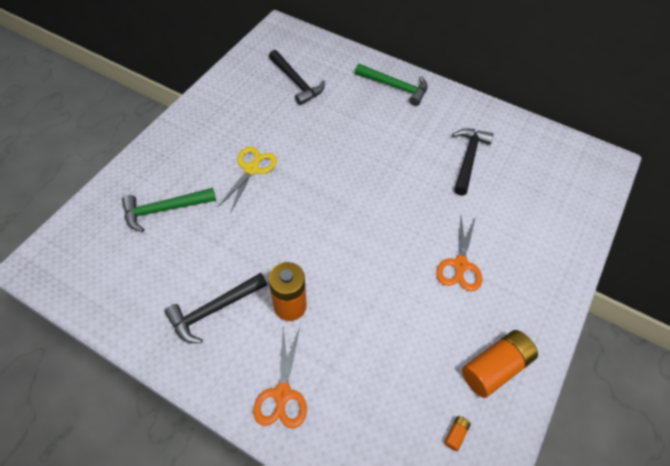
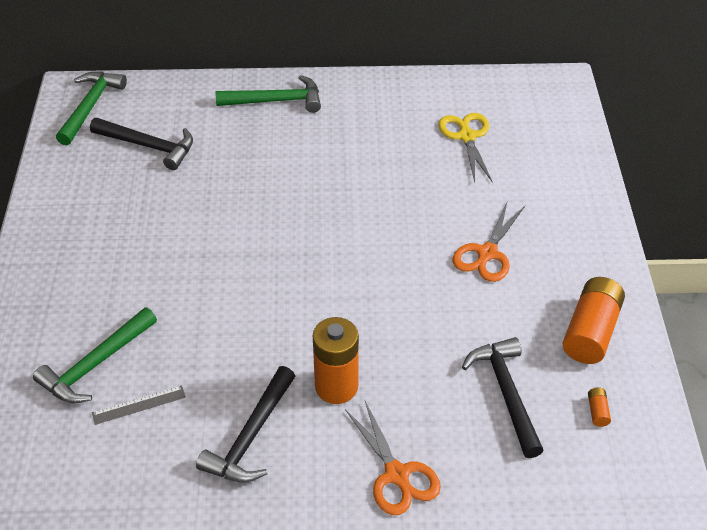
camera: 30 degrees left, 10 degrees down
(168, 249) = (139, 405): none -> grey ruler
(251, 169) = (172, 268): yellow scissors -> yellow scissors (467, 137)
(282, 42) = (90, 106): none -> green hammer
(460, 265) = (487, 253): orange scissors -> orange scissors turned 45 degrees clockwise
(468, 159) = (417, 143): black hammer -> black hammer (506, 393)

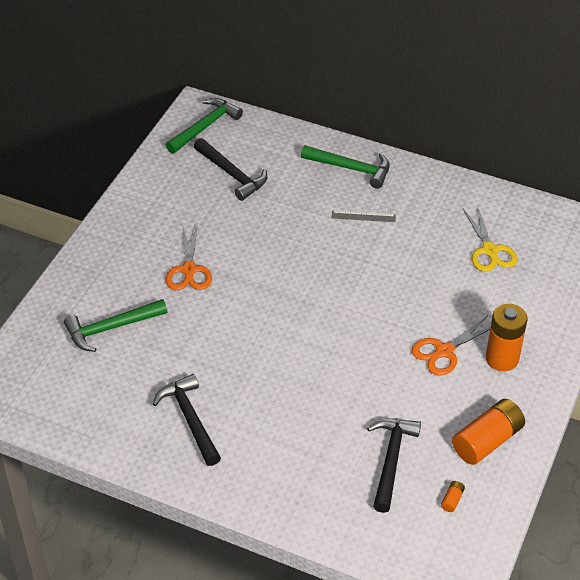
camera: 25 degrees right, 0 degrees up
(139, 405) = (126, 367): grey ruler -> grey ruler (363, 216)
(251, 437) = (190, 419): black hammer -> black hammer turned 105 degrees clockwise
(336, 386) = (269, 407): orange battery -> orange battery (502, 359)
(397, 474) = (276, 484): orange scissors -> orange scissors (189, 270)
(467, 137) = (489, 250): yellow scissors -> yellow scissors turned 150 degrees clockwise

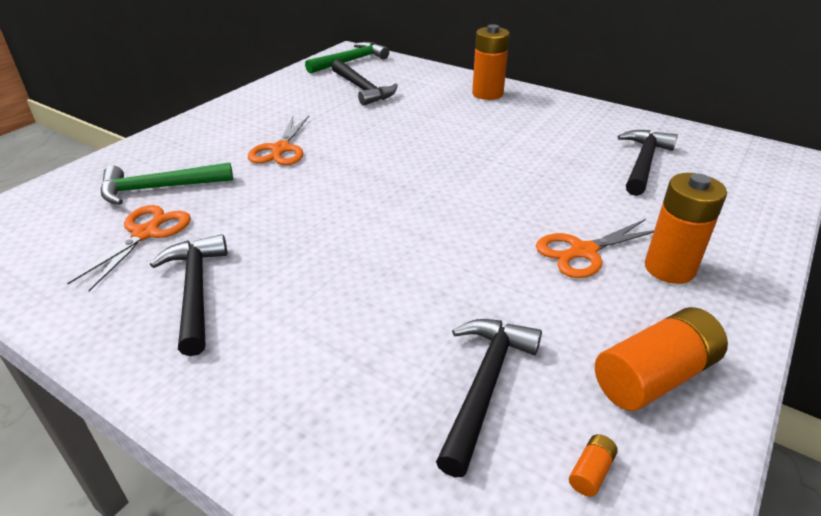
camera: 10 degrees right, 10 degrees down
(127, 375) = (146, 233): none -> orange scissors
(351, 168) = (487, 94): green hammer -> orange battery
(363, 216) = (493, 126): grey ruler -> none
(489, 250) = (643, 162): yellow scissors -> black hammer

